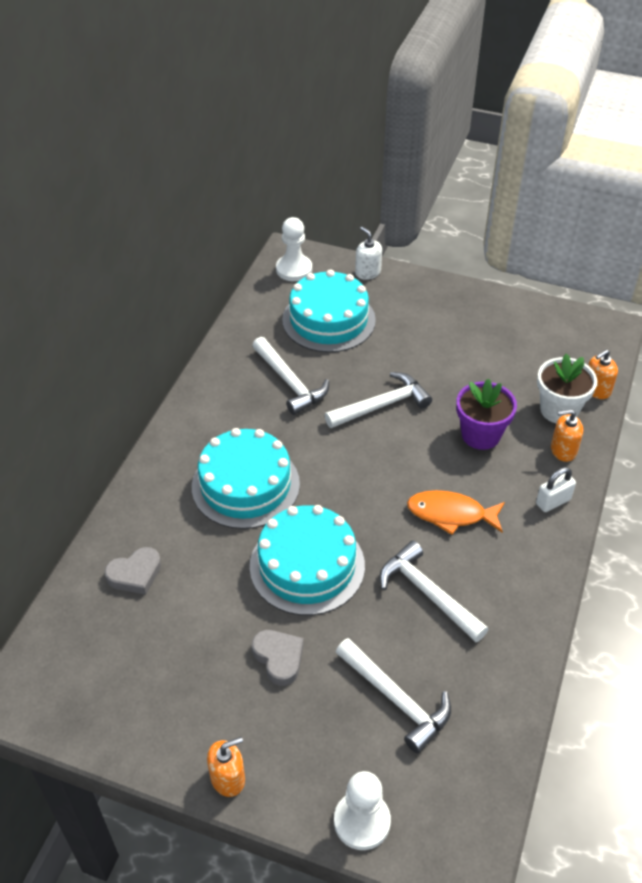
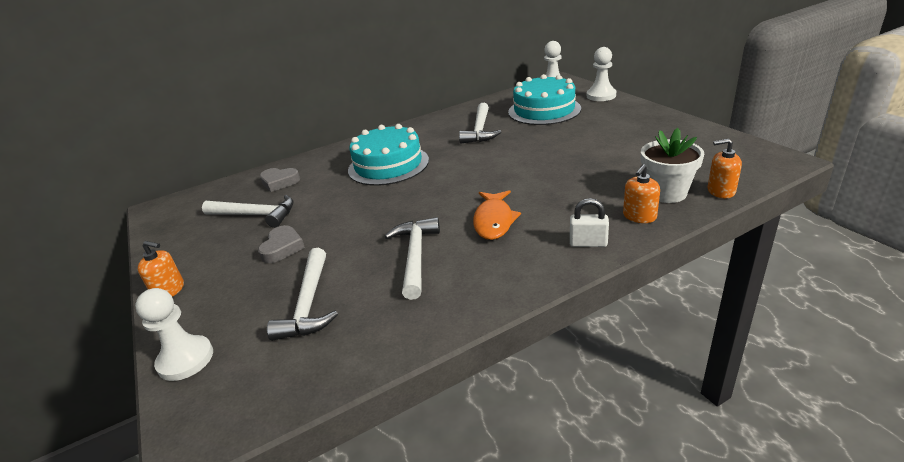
camera: 45 degrees right, 15 degrees down
(307, 565) = (365, 211): turquoise cake -> none
(368, 272) = (601, 96): white soap dispenser -> white pawn
(382, 405) = (524, 154): white hammer -> white hammer (256, 215)
(450, 514) = (494, 221): orange fish -> orange fish turned 135 degrees counterclockwise
(481, 435) = (577, 187): purple flower pot -> none
(563, 450) = (639, 216): orange soap dispenser -> orange soap dispenser turned 90 degrees counterclockwise

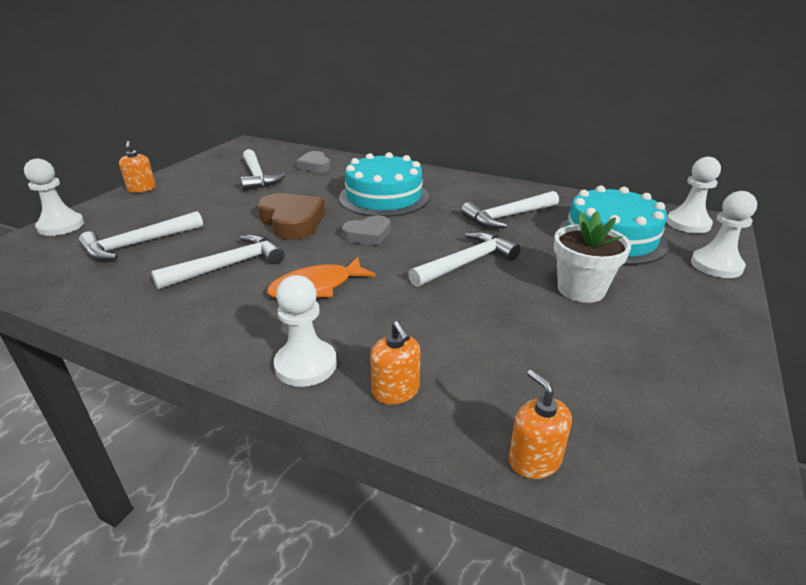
camera: 50 degrees right, 0 degrees up
(282, 248) = (214, 204): grey heart -> grey heart (368, 235)
(375, 213) = (292, 222): none -> brown heart
(523, 159) = (467, 262): none -> white hammer
(588, 243) = (306, 365): white padlock -> white pawn
(639, 216) = (395, 391): orange soap dispenser -> orange soap dispenser turned 120 degrees counterclockwise
(666, 193) = (480, 401): white flower pot -> white flower pot (581, 289)

